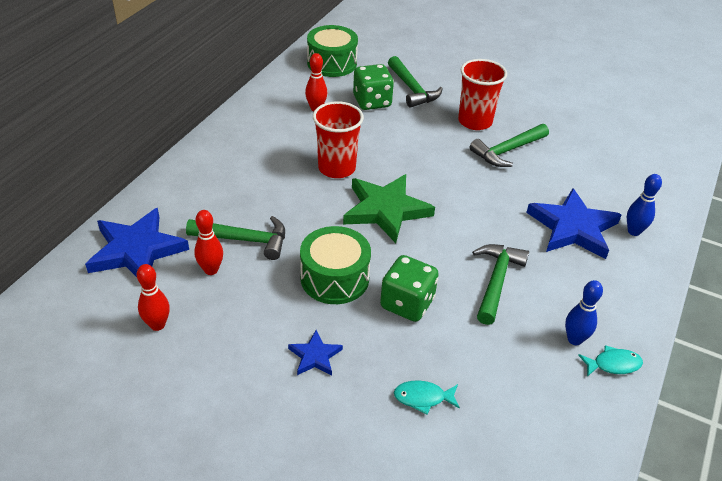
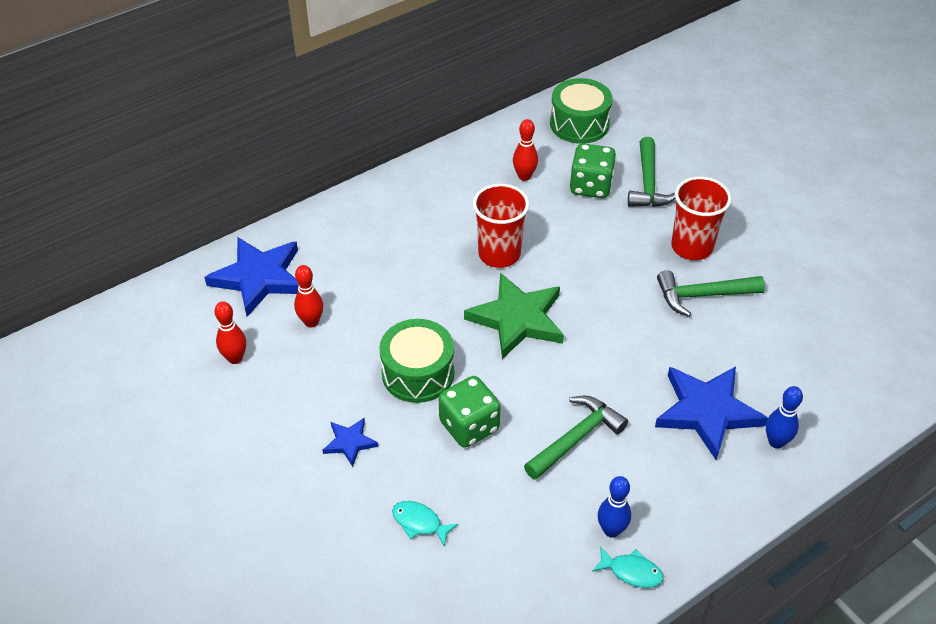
camera: 30 degrees right, 5 degrees up
(245, 240) = (360, 302): green hammer -> none

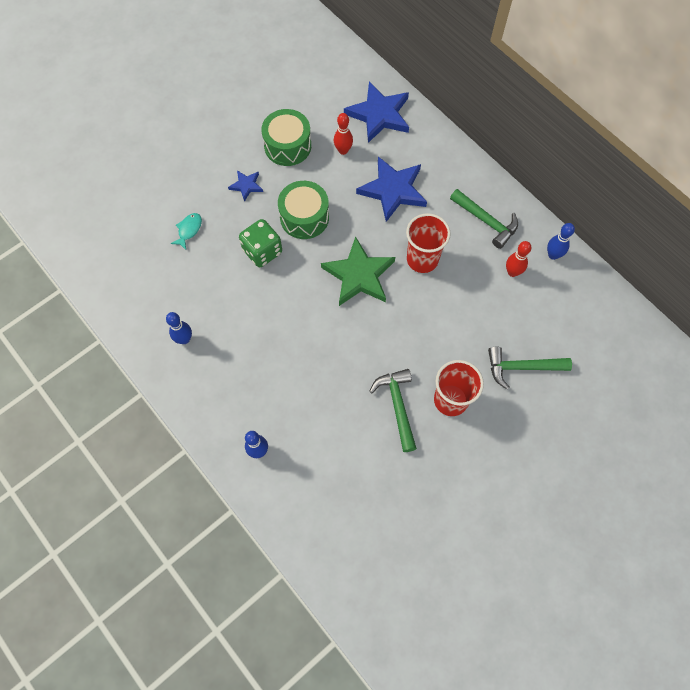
camera: 85 degrees right, 20 degrees up
(235, 358) = (308, 114): red bowling pin -> none
(504, 141) = (553, 255): none -> blue bowling pin
(576, 438) = (256, 317): green hammer -> green hammer (486, 221)
(579, 124) = (588, 312): green drum -> green drum (287, 146)
(591, 186) = (510, 322): green dice -> none
(631, 572) = (154, 351): turquoise fish -> none
(707, 412) = (283, 403): blue star -> blue star (393, 190)

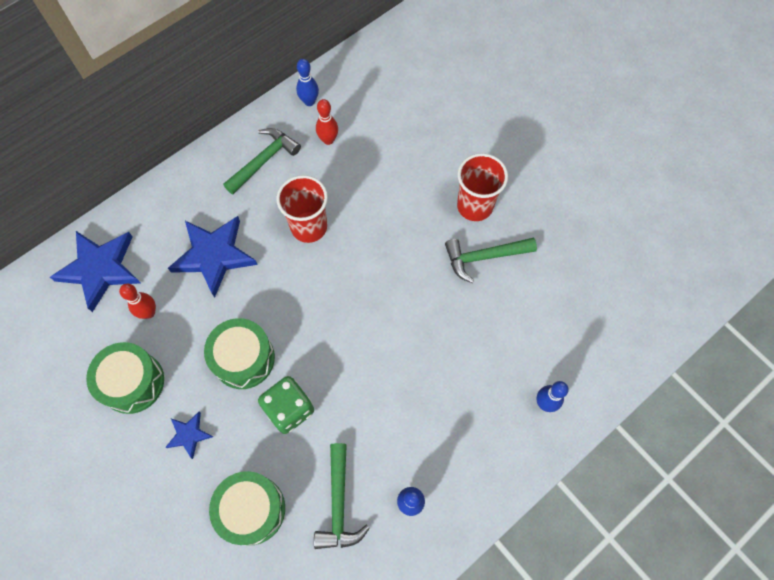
camera: 90 degrees left, 0 degrees up
(189, 230) = (251, 509): turquoise fish -> green drum
(359, 275) = (326, 294): green star -> none
(521, 367) = (436, 140): green hammer -> green hammer (338, 504)

